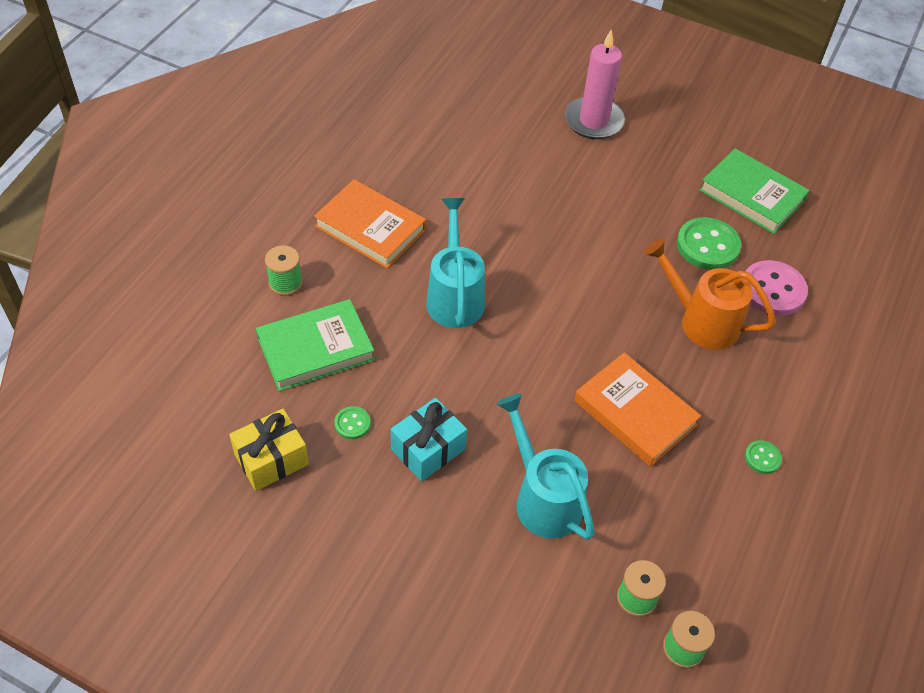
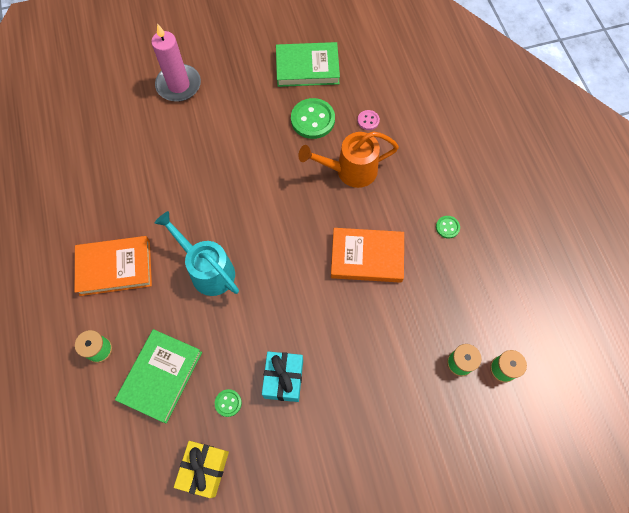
camera: 40 degrees left, 15 degrees up
(543, 498) = (367, 351): turquoise watering can -> none
(772, 290) = (368, 120): pink button -> pink button, size x0.50

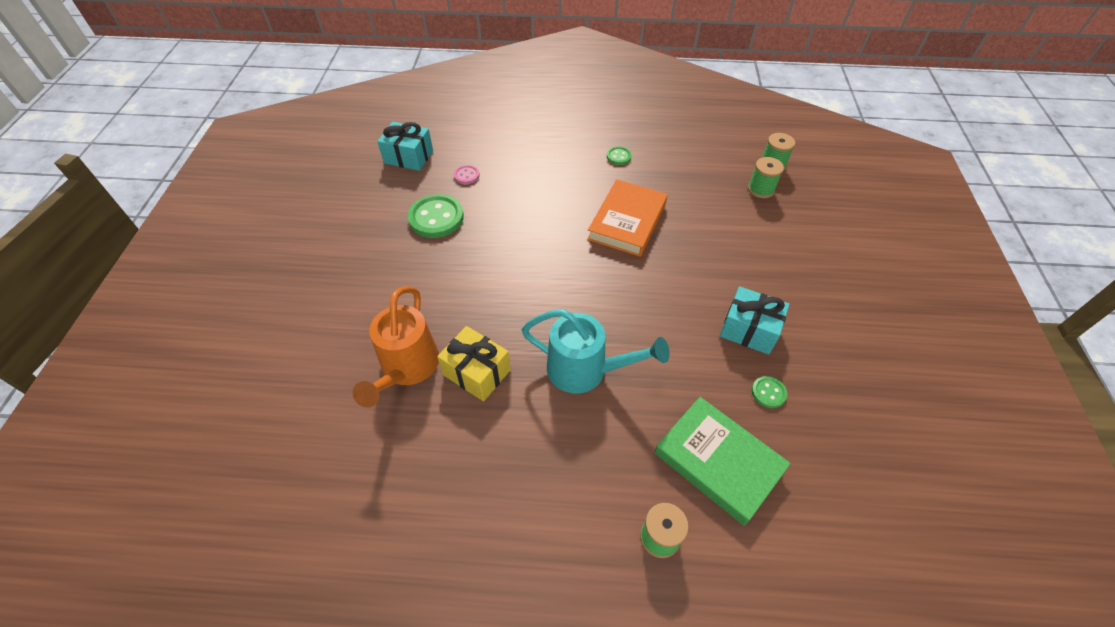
camera: 70 degrees left, 15 degrees down
(115, 267) = (537, 485): orange book -> none
(179, 85) = (291, 335): pink candle -> none
(204, 469) = (848, 439): yellow gift -> yellow gift (477, 372)
(208, 269) = (586, 370): turquoise watering can -> turquoise watering can turned 135 degrees counterclockwise
(307, 68) = (364, 204): green book -> none
(350, 170) = (519, 206): orange watering can -> orange watering can (407, 368)
(371, 72) = (408, 157): none -> turquoise gift

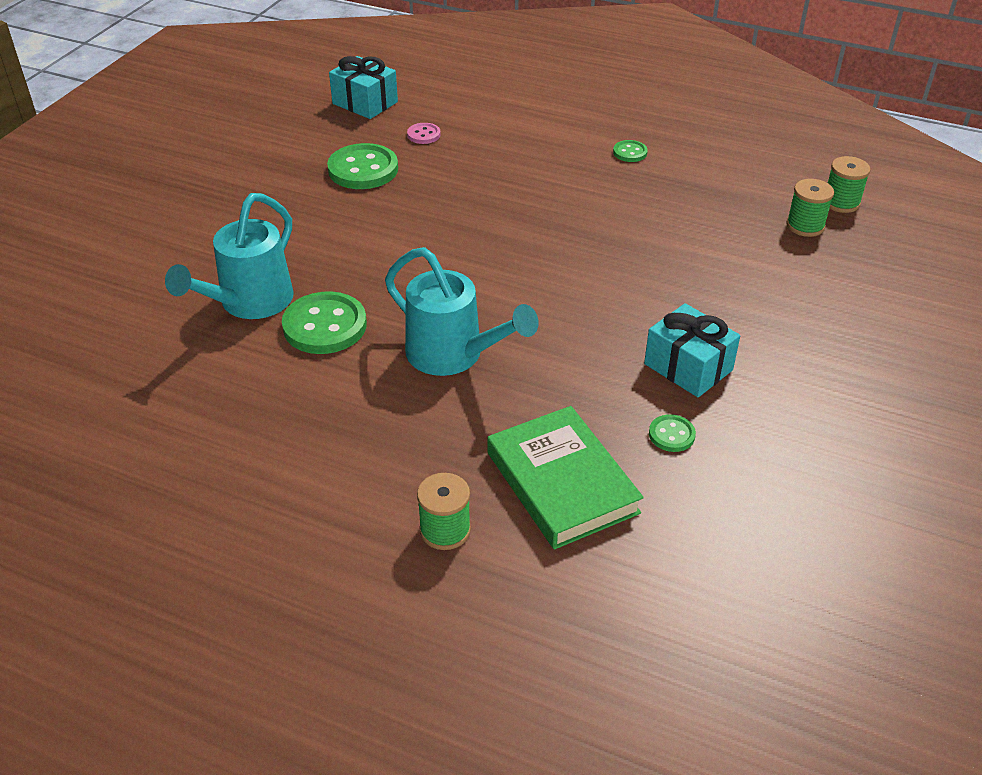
camera: 20 degrees right, 10 degrees down
(407, 368) = (249, 303): orange watering can -> turquoise watering can
(477, 372) = (325, 326): yellow gift -> green button
(627, 221) = (598, 222): orange book -> none

